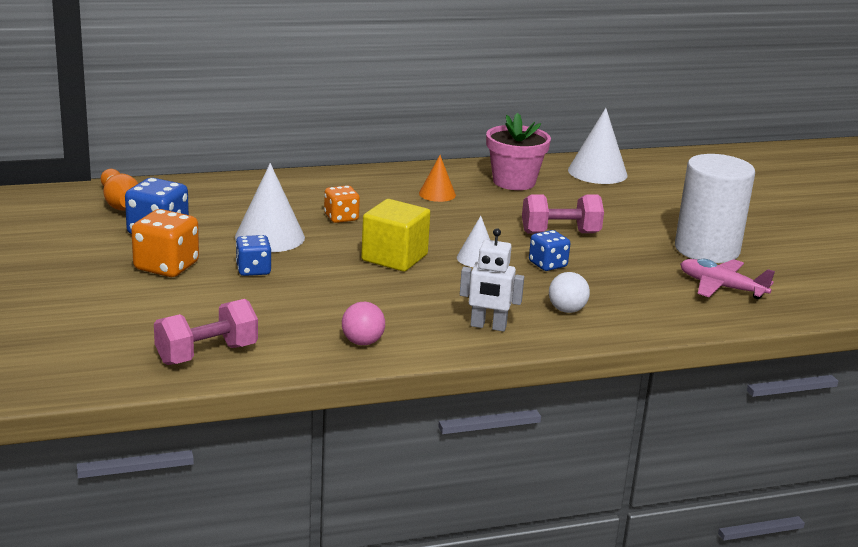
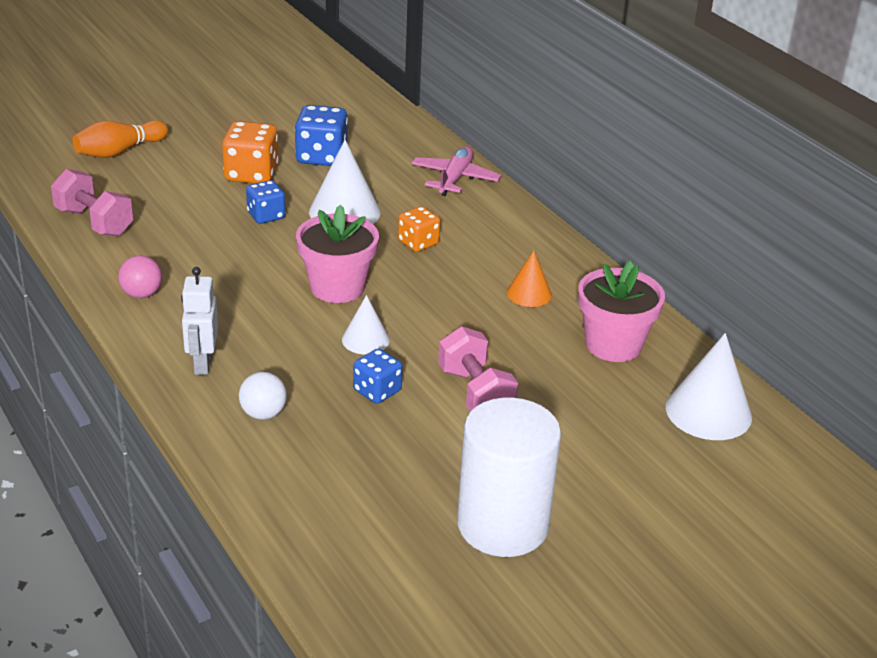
camera: 75 degrees right, 10 degrees up
(120, 203) = (372, 128): orange bowling pin -> orange bowling pin (119, 151)
(394, 257) = (337, 287): yellow cube -> pink flower pot
(721, 287) = (387, 540): pink plane -> pink plane (454, 179)

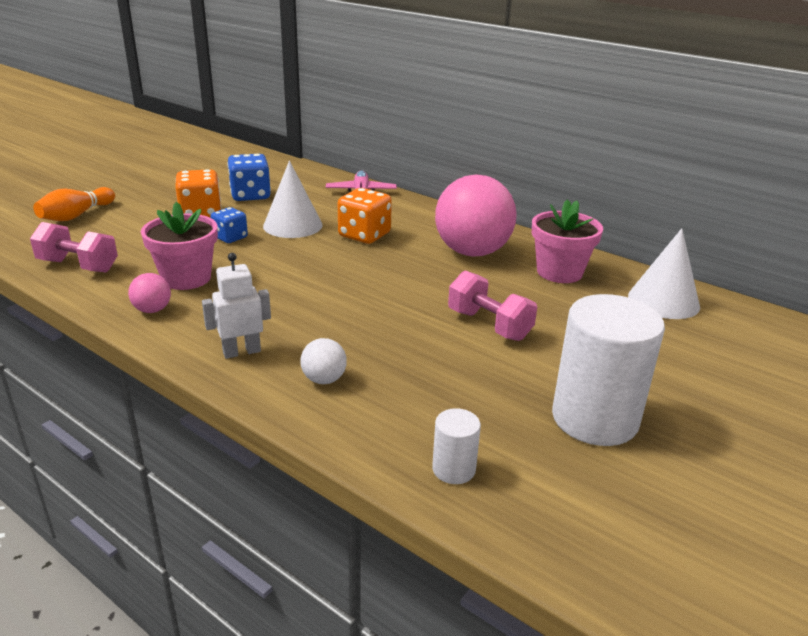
camera: 20 degrees left, 5 degrees down
(202, 363) = (241, 352): white robot -> white robot turned 90 degrees clockwise
(325, 535) = (453, 469): none -> white cylinder
(337, 287) = (322, 274): pink flower pot -> pink flower pot (186, 278)
(365, 339) = (372, 305): white cone -> none
(377, 391) = (410, 340): blue dice -> none
(418, 243) = (364, 235): orange dice -> orange dice, size x1.58
(529, 293) = (472, 252): orange cone -> pink ball

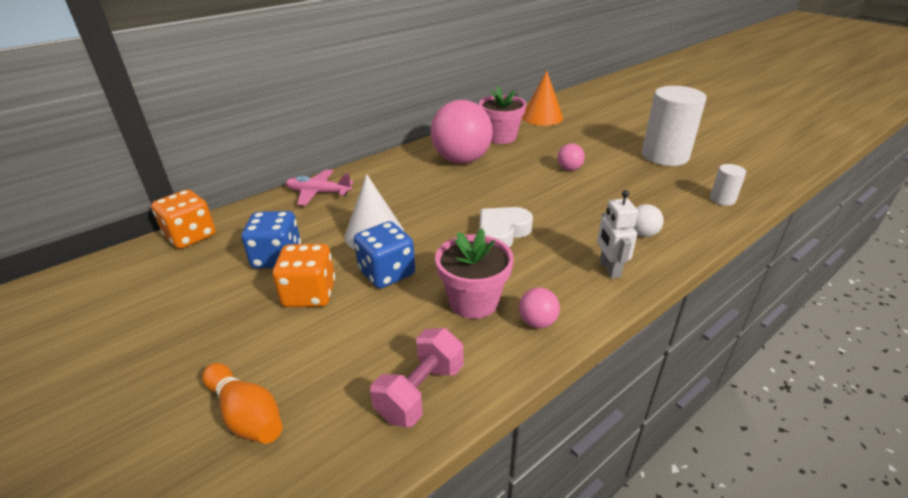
camera: 75 degrees left, 5 degrees up
(230, 237) = (387, 273): blue dice -> blue dice, size x1.58
(308, 285) = (502, 232): none -> white heart
(364, 235) = (413, 199): orange dice -> orange dice (191, 236)
(489, 325) = (569, 169): pink dumbbell -> pink ball
(663, 301) = (542, 117): white cone -> orange cone

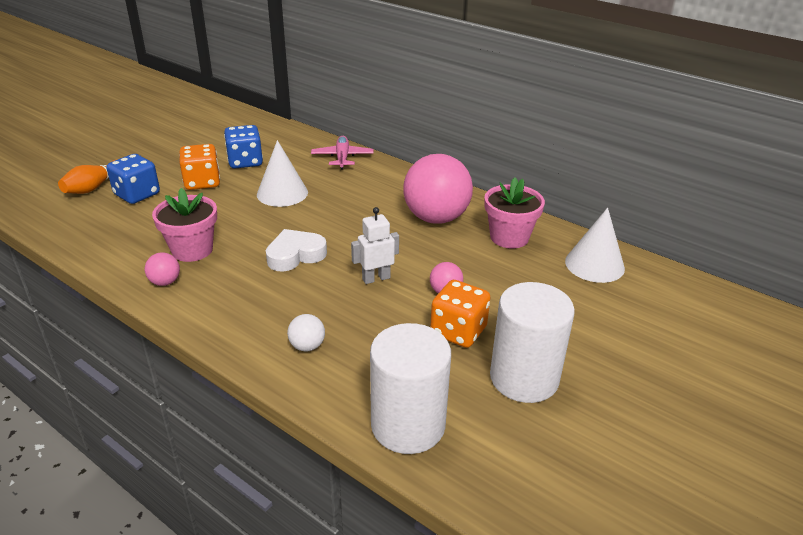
camera: 75 degrees right, 0 degrees up
(191, 236) = (269, 126): orange dice -> orange dice (458, 331)
(387, 273) = (228, 207): blue dice -> blue dice (137, 194)
(420, 392) = (100, 239): pink dumbbell -> none
(502, 232) = (295, 255): white heart -> white heart turned 60 degrees counterclockwise
(542, 117) = (594, 264): orange cone -> white cone
(609, 269) = (240, 321): white robot -> white robot (376, 278)
(722, 199) = (408, 425): white cylinder -> white cylinder, size x2.18

